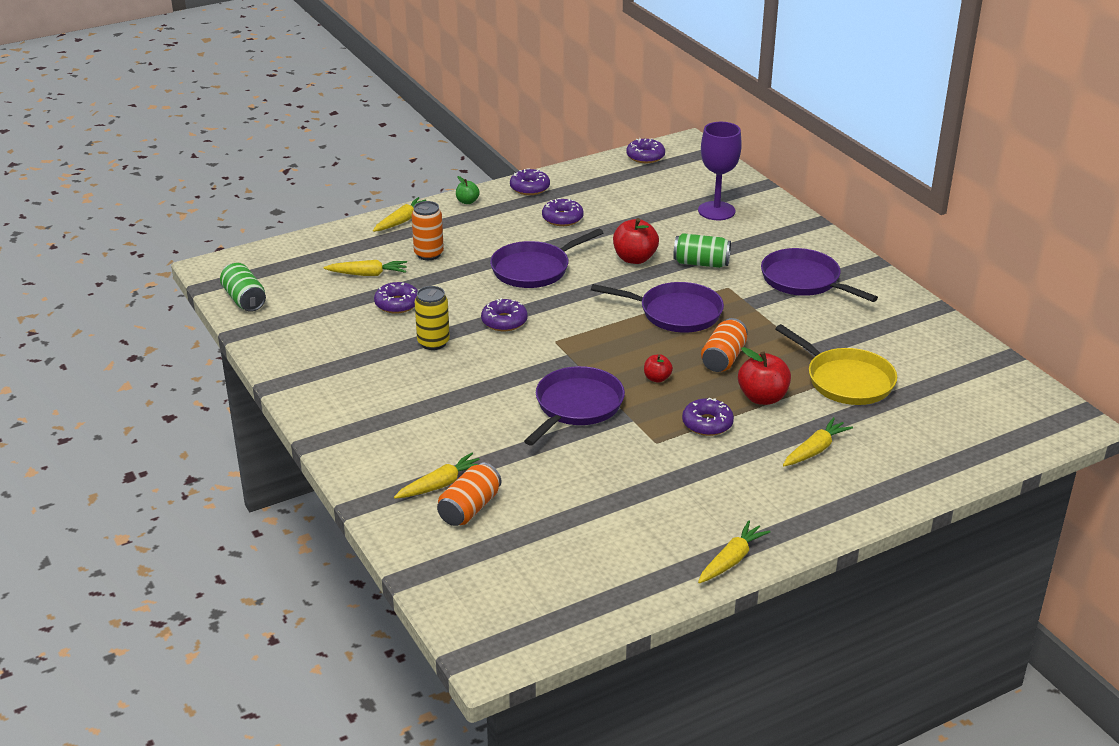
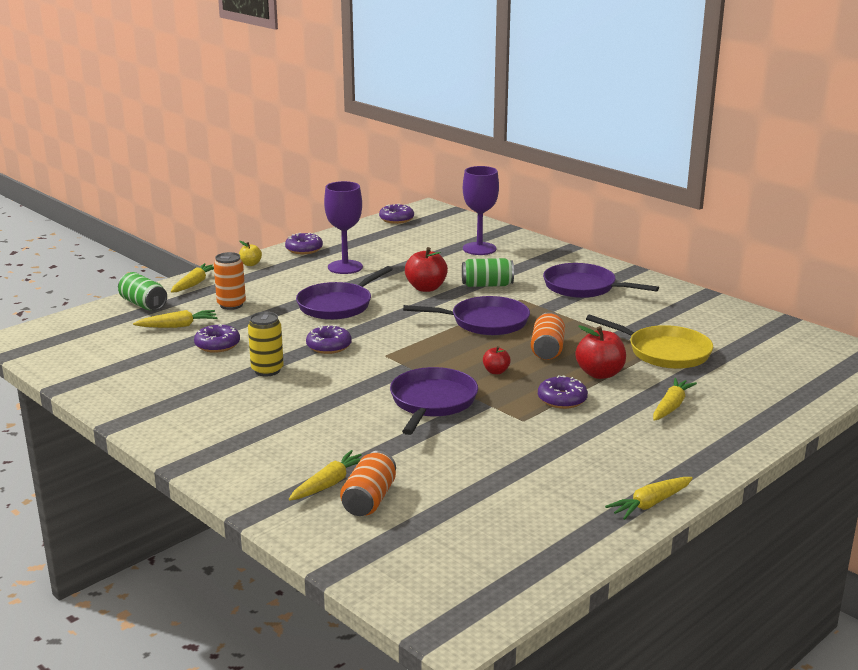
camera: 15 degrees left, 10 degrees down
(244, 299) = (58, 359): green can -> green can (143, 304)
(467, 201) = (250, 264): green apple -> yellow apple
(562, 218) = (345, 267): purple donut -> purple goblet
(731, 560) = (650, 504): yellow carrot -> yellow carrot turned 150 degrees counterclockwise

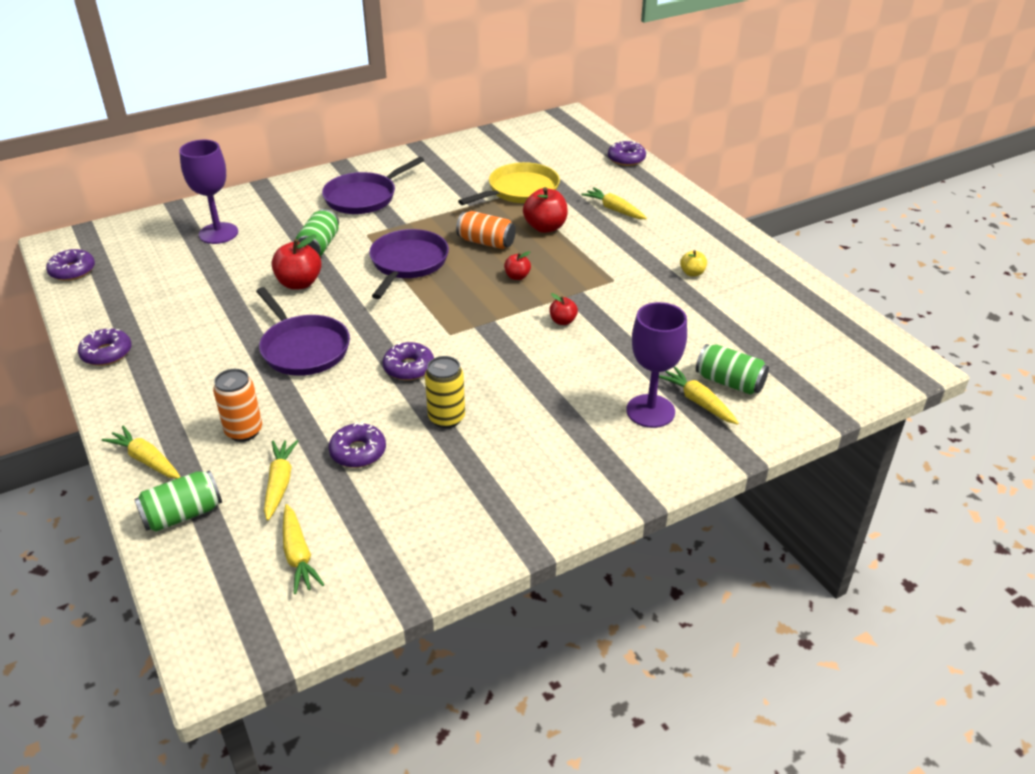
camera: 75 degrees left, 15 degrees up
(250, 264) = (118, 403): yellow apple -> yellow apple (692, 273)
(345, 267) = (194, 329): purple goblet -> purple goblet (650, 411)
(369, 500) = (729, 382): orange can -> green can
(432, 402) = (563, 321): purple pan -> red apple
(562, 399) = (584, 254): purple donut -> purple donut (626, 159)
(650, 504) = (756, 252): yellow carrot -> yellow carrot (298, 555)

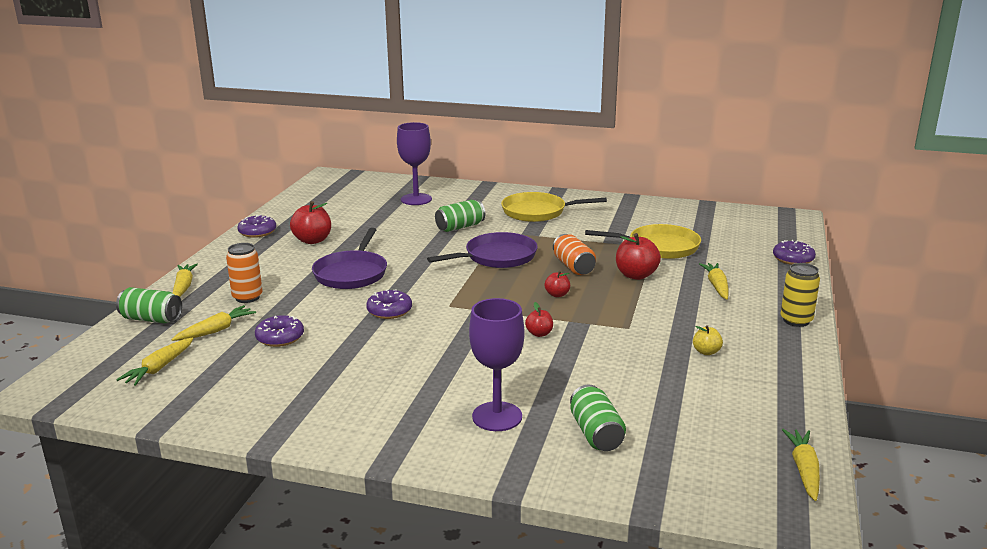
camera: 45 degrees right, 15 degrees down
(72, 271) = (312, 189): purple donut -> none
(299, 283) = (412, 241): red apple -> red apple (312, 240)
(363, 197) = (537, 212): purple pan -> yellow pan
(446, 418) = (359, 347): yellow can -> yellow can (796, 320)
(698, 402) = (545, 431): yellow carrot -> yellow carrot (804, 470)

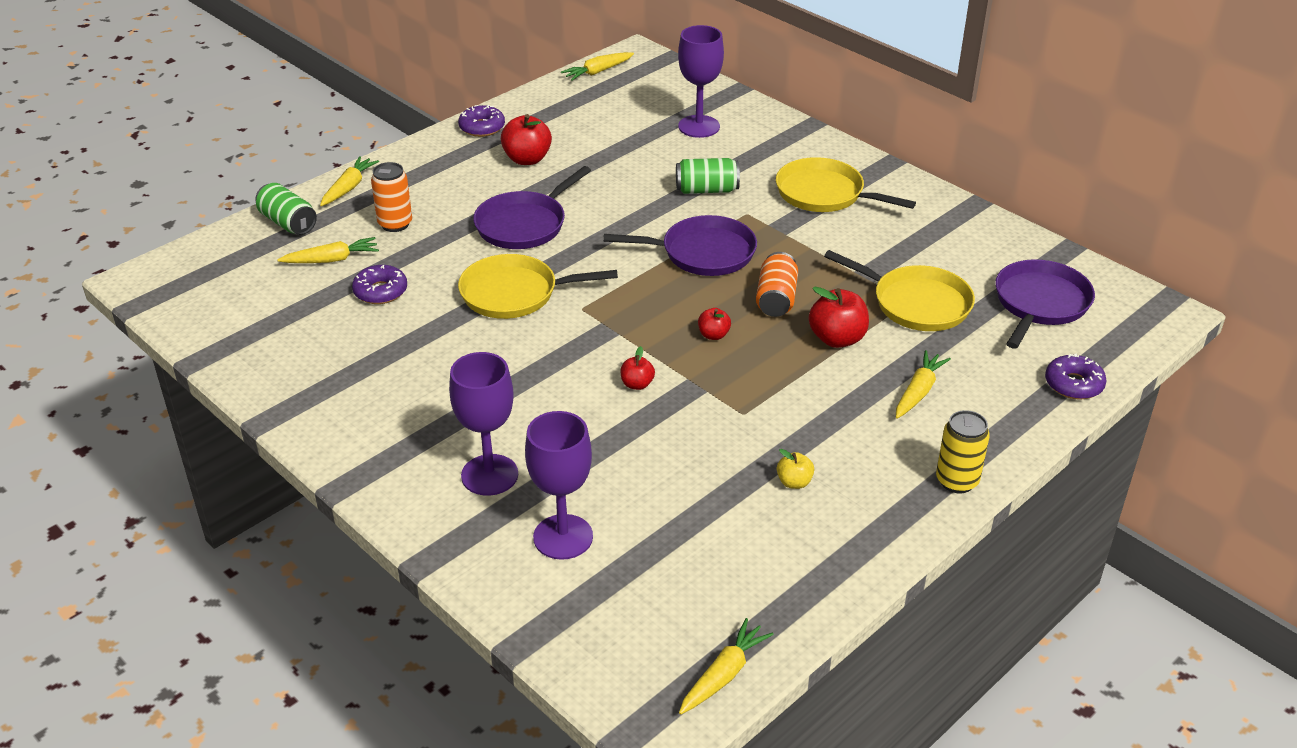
camera: 30 degrees right, 15 degrees up
(159, 368) = (248, 290): yellow carrot -> yellow carrot (598, 72)
(389, 311) = (514, 293): purple donut -> yellow pan
(596, 433) = (563, 537): green can -> purple goblet
(725, 229) = (1040, 303): none -> purple pan

